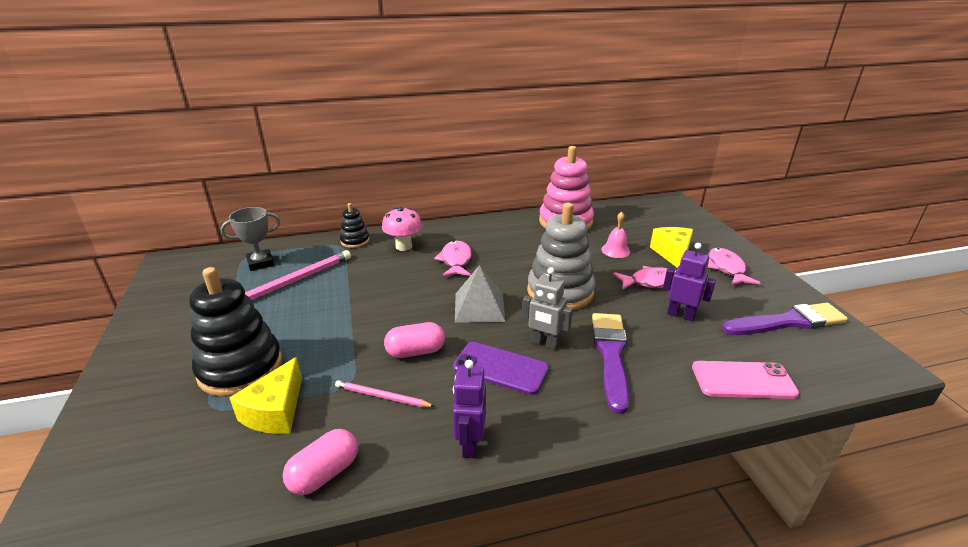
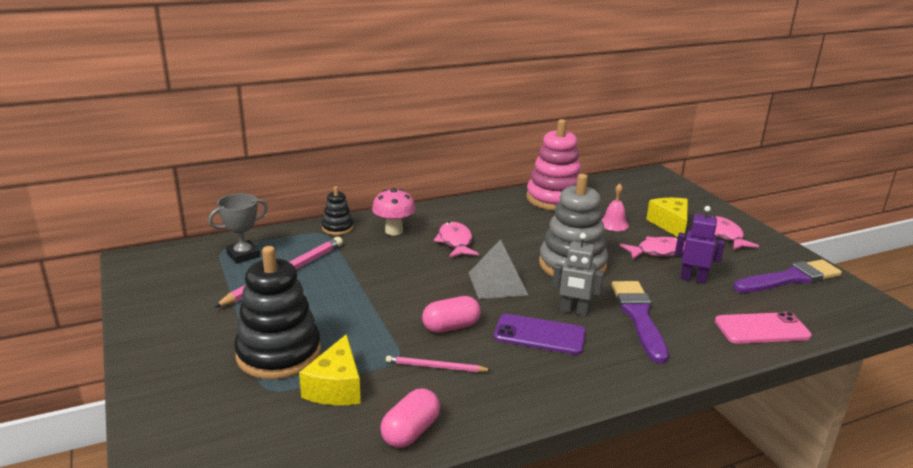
camera: 10 degrees left, 5 degrees down
(470, 444) = (536, 397): purple robot -> none

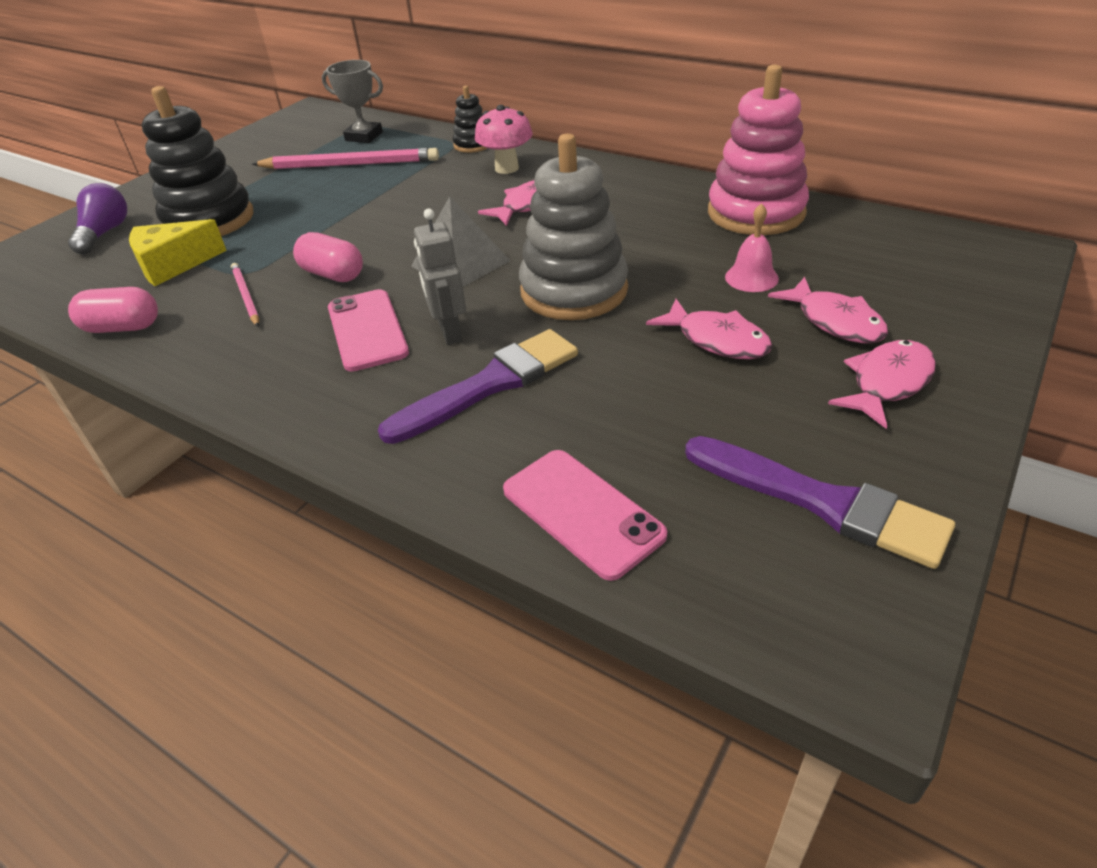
camera: 60 degrees right, 15 degrees up
(211, 411) = (105, 233): none -> purple light bulb
(539, 335) = (367, 330): purple phone -> pink phone
(670, 224) = (835, 321): yellow cheese -> pink fish
(693, 279) = (669, 397): purple robot -> none

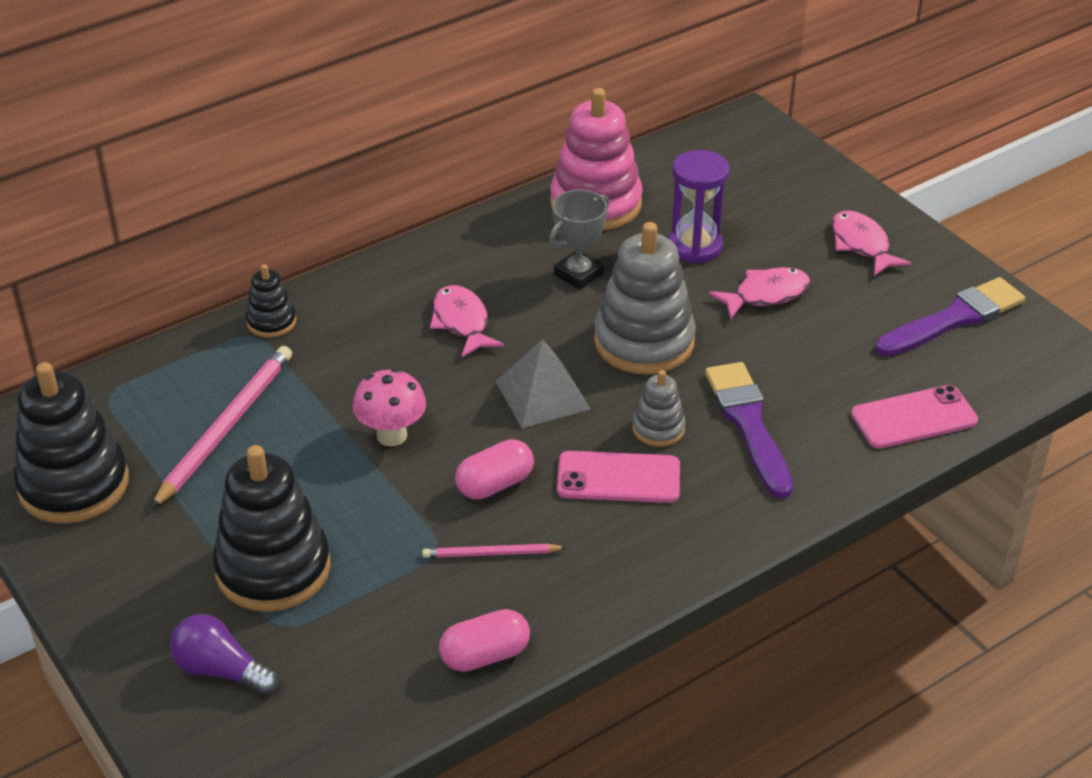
camera: 70 degrees left, 0 degrees up
(123, 327) = (485, 655): pink capsule -> pink capsule turned 45 degrees clockwise
(174, 265) = (369, 607): yellow cheese -> none
(274, 142) = (74, 485): none -> black stacking toy
(364, 136) = (147, 401): grey trophy -> grey trophy (578, 274)
(449, 332) = (658, 429): grey robot -> grey stacking toy
(507, 168) = (361, 314): pink mushroom -> pink mushroom (392, 435)
(751, 277) = (695, 246): pink bell -> purple hourglass
(835, 321) = (780, 234): pink fish -> none

